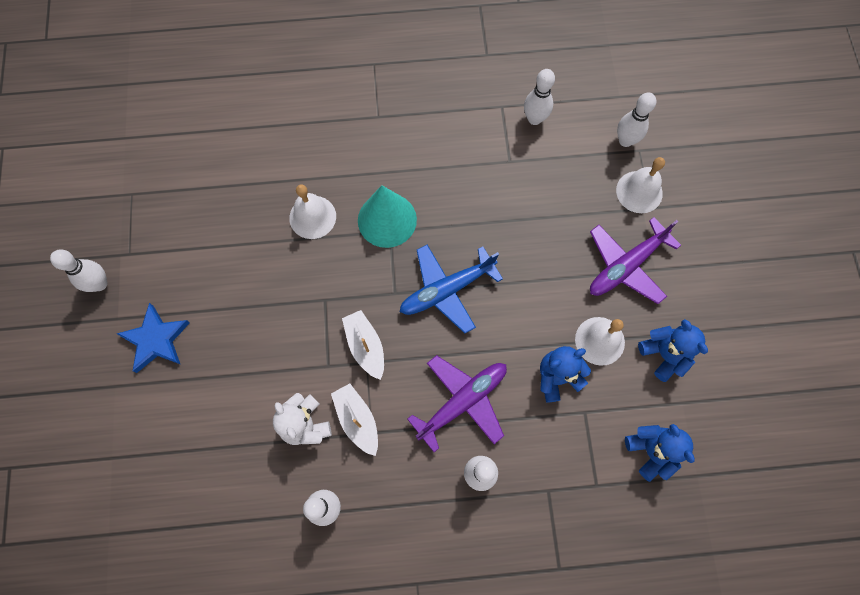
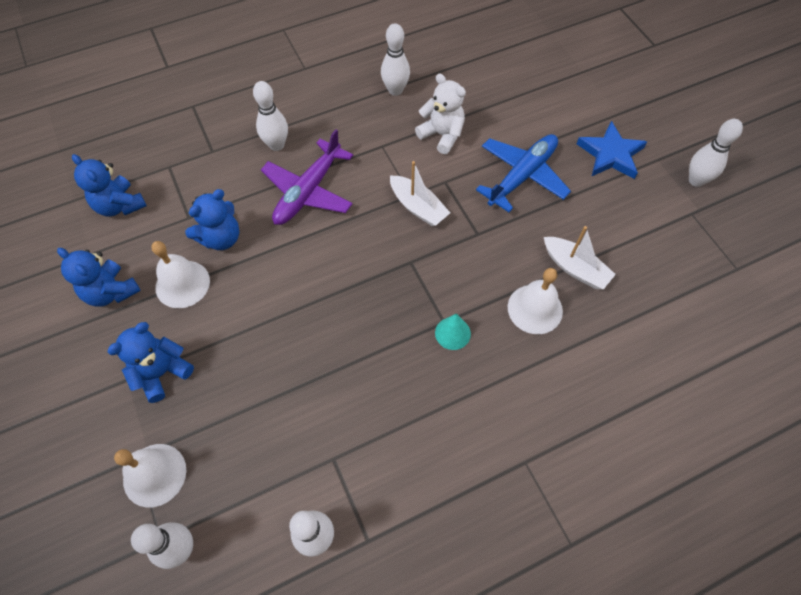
camera: 160 degrees right, 10 degrees down
(357, 420) = (398, 151): white boat -> white boat (575, 268)
(387, 220) = (452, 333): turquoise cone -> turquoise cone, size x0.51
(447, 290) = (357, 282): blue plane -> blue plane (522, 176)
(626, 265) = (162, 372): purple plane -> blue teddy bear

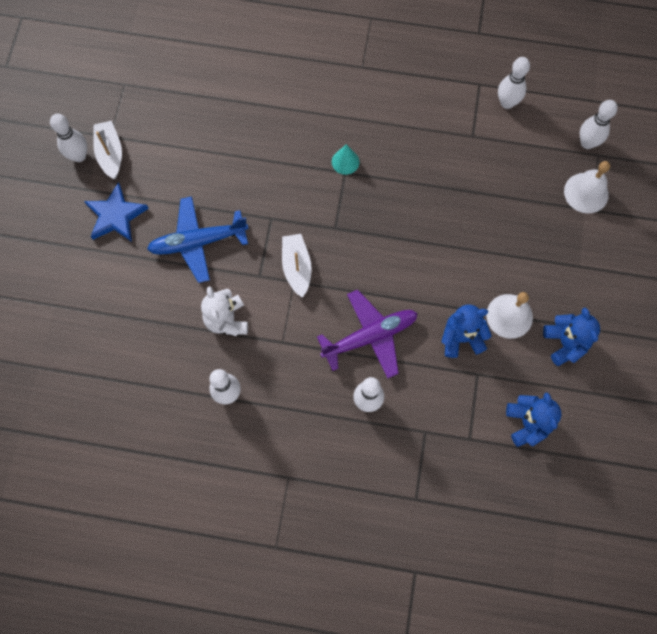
camera: 145 degrees left, 10 degrees up
(162, 372) = (554, 256): blue teddy bear -> none
(535, 309) = (279, 143): white bell -> none
(575, 268) = (228, 151): white boat -> white boat (110, 153)

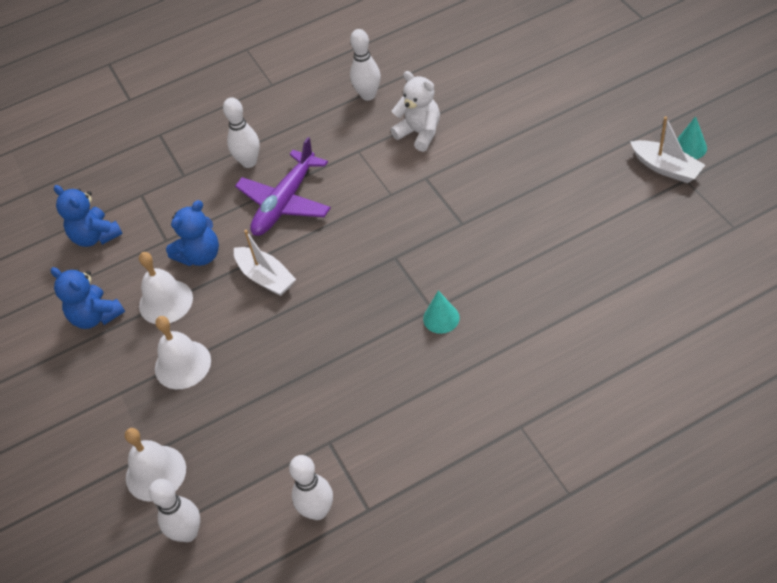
camera: 150 degrees right, 20 degrees down
(79, 156) = (689, 147): white bowling pin -> turquoise cone
(116, 216) = (598, 132): blue star -> none
(198, 242) = (505, 163): blue plane -> none
(296, 267) = (398, 205): white boat -> white boat (266, 277)
(527, 255) = (182, 364): none -> white bell

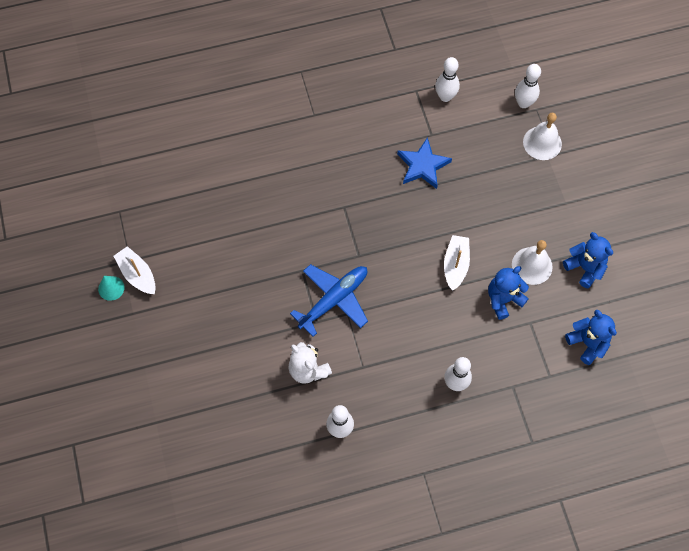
camera: 175 degrees left, 15 degrees up
(182, 364) = (521, 212): white bell -> none
(266, 277) = (455, 265): white boat -> white boat turned 45 degrees clockwise
(285, 202) = (431, 331): purple plane -> none
(333, 392) = (423, 166): none -> blue star
(411, 203) = (334, 300): none -> blue plane
(441, 318) = (340, 198): turquoise cone -> none

